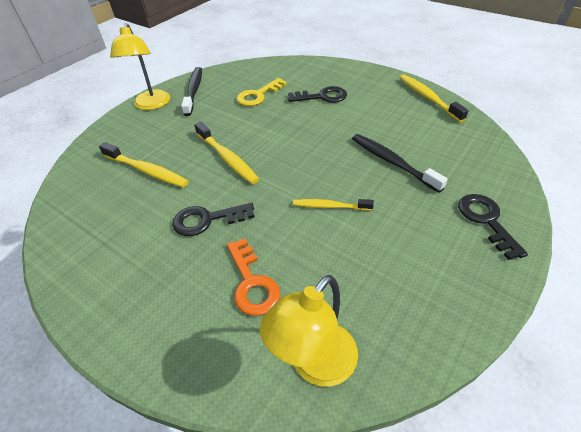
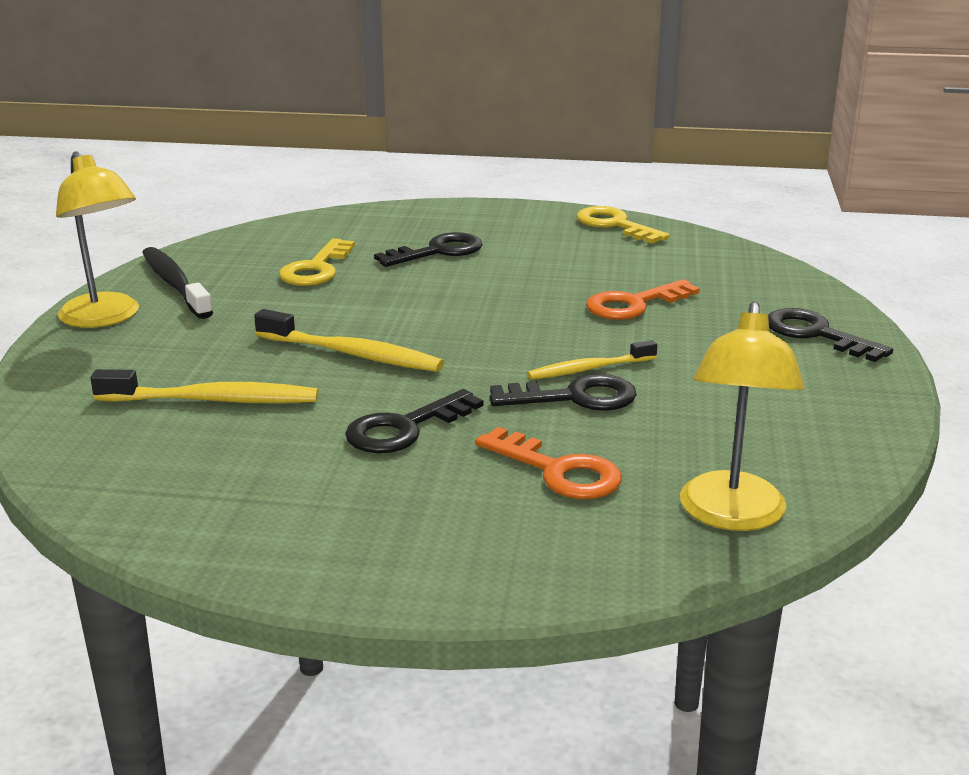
camera: 30 degrees left, 20 degrees down
(305, 226) = (575, 397): none -> black key
(393, 162) = (634, 304): black toothbrush -> orange key
(428, 98) = (615, 225): yellow toothbrush -> yellow key

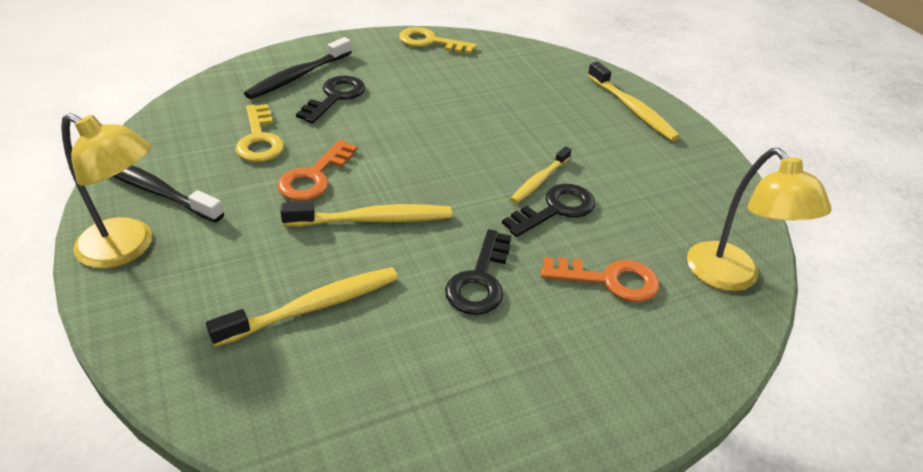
camera: 35 degrees left, 15 degrees up
(420, 227) = (299, 76): none -> black toothbrush
(634, 304) = (510, 113): orange key -> orange key (314, 177)
(816, 334) = (631, 108): black key -> yellow toothbrush

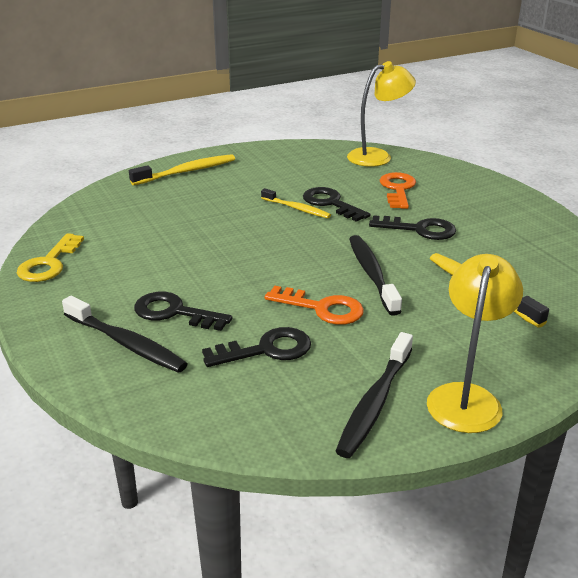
camera: 90 degrees left, 10 degrees down
(259, 139) = (266, 350): yellow key -> black key
(372, 220) = (372, 274): yellow toothbrush -> black toothbrush

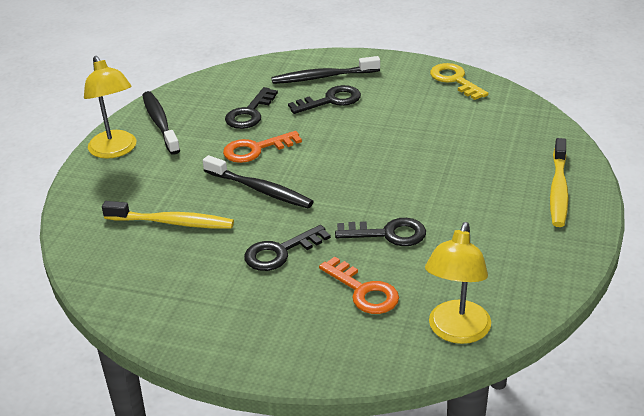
camera: 135 degrees right, 5 degrees up
(296, 208) = (403, 211): yellow toothbrush -> none

